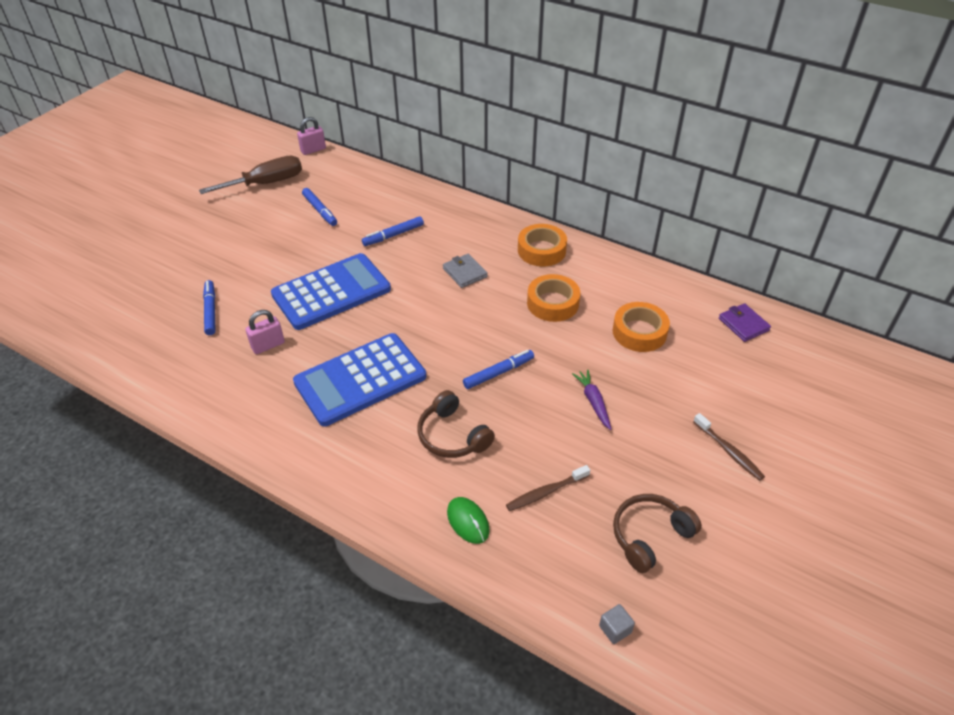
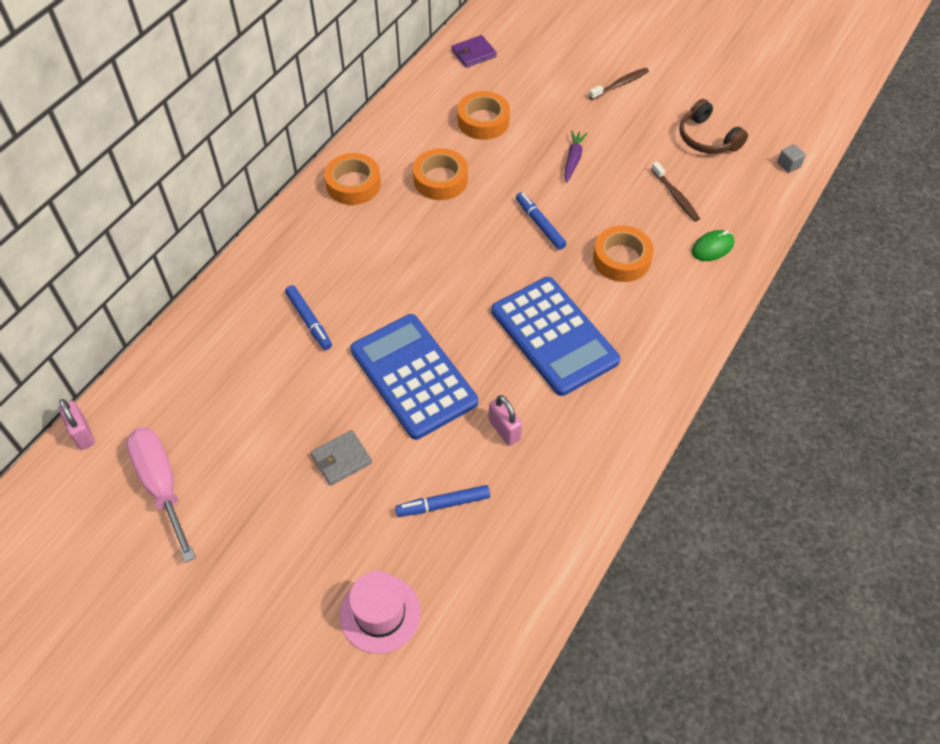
camera: 90 degrees left, 10 degrees up
(137, 282) = (380, 613): none -> pink hat
(266, 183) = (161, 485): brown screwdriver -> pink screwdriver
(320, 211) = (243, 407): blue marker -> none
(452, 436) = (621, 259): brown headphones -> orange tape
(465, 273) = (386, 251): grey wallet -> grey wallet (341, 459)
(593, 402) = (573, 159): purple carrot -> purple carrot turned 120 degrees clockwise

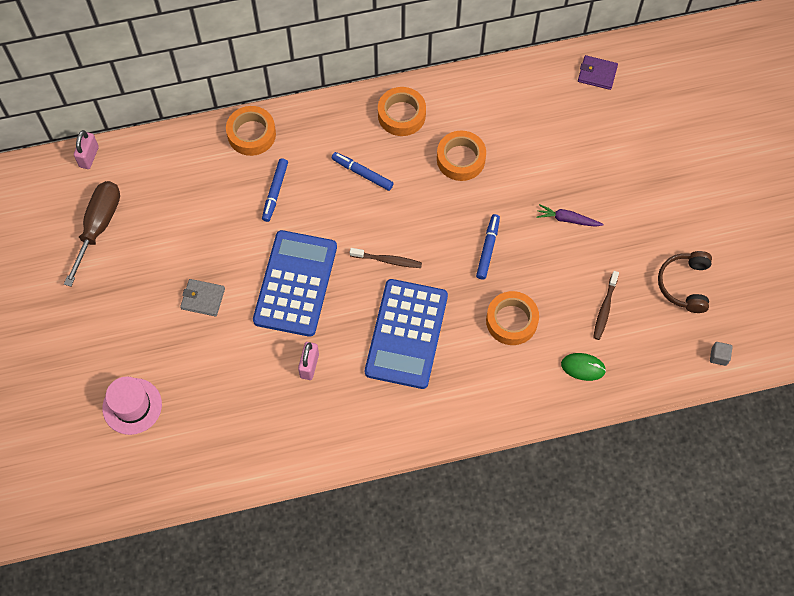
camera: 45 degrees right, 10 degrees up
(161, 485) = (98, 226): pink screwdriver -> brown screwdriver
(443, 504) = (228, 377): blue marker -> blue marker (362, 173)
(483, 121) = (540, 137): orange tape -> orange tape (251, 134)
(573, 159) = (567, 219): purple carrot -> purple carrot turned 135 degrees counterclockwise
(620, 84) = (675, 187): brown toothbrush -> brown toothbrush (388, 260)

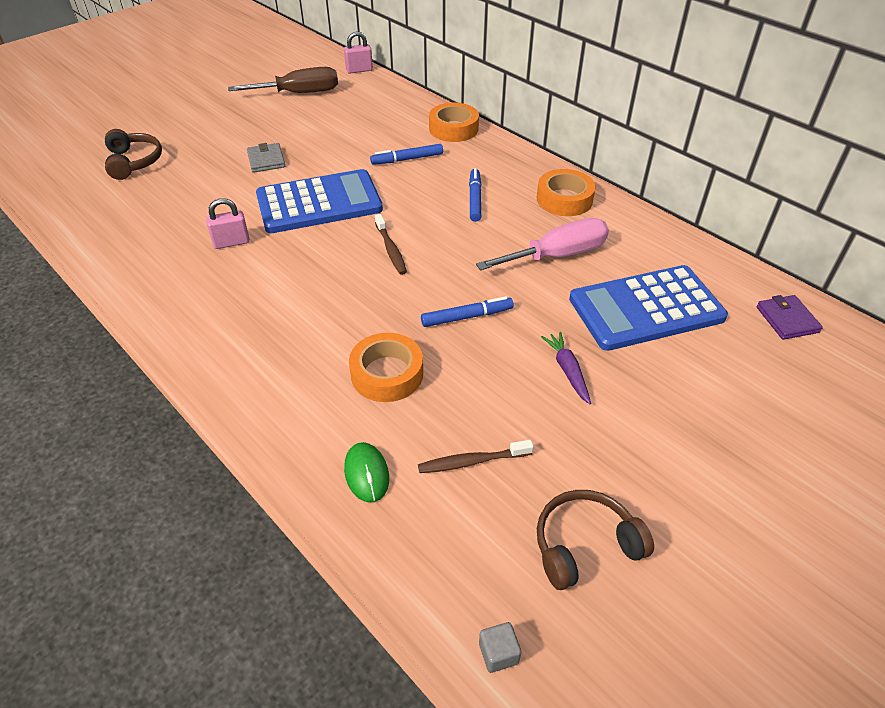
camera: 60 degrees right, 20 degrees down
(132, 406) = (134, 162): pink hat -> brown headphones
(406, 334) = (311, 294): blue calculator -> blue calculator (646, 308)
(461, 159) = (557, 255): orange tape -> pink screwdriver

